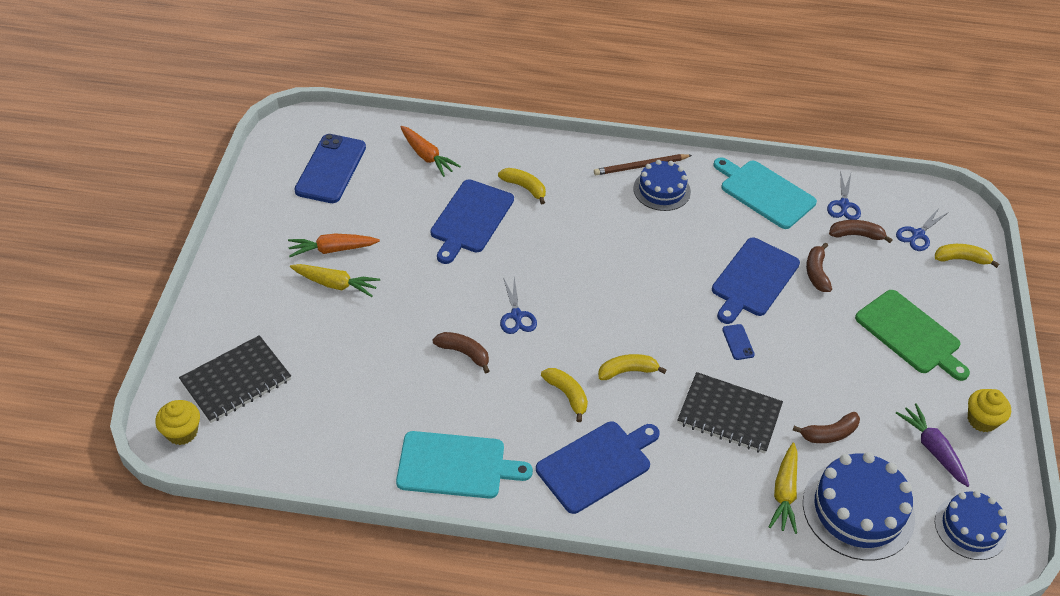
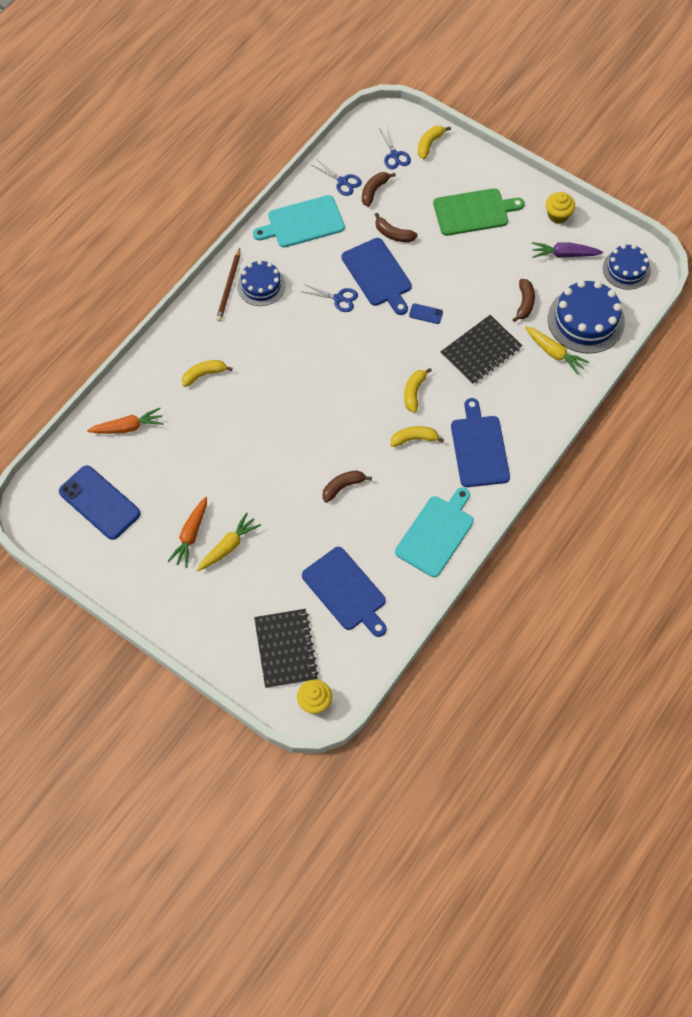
camera: 60 degrees left, 15 degrees up
(470, 219) = (215, 426): blue cutting board -> blue cutting board (346, 591)
(516, 315) = (327, 438): blue scissors -> blue scissors (338, 298)

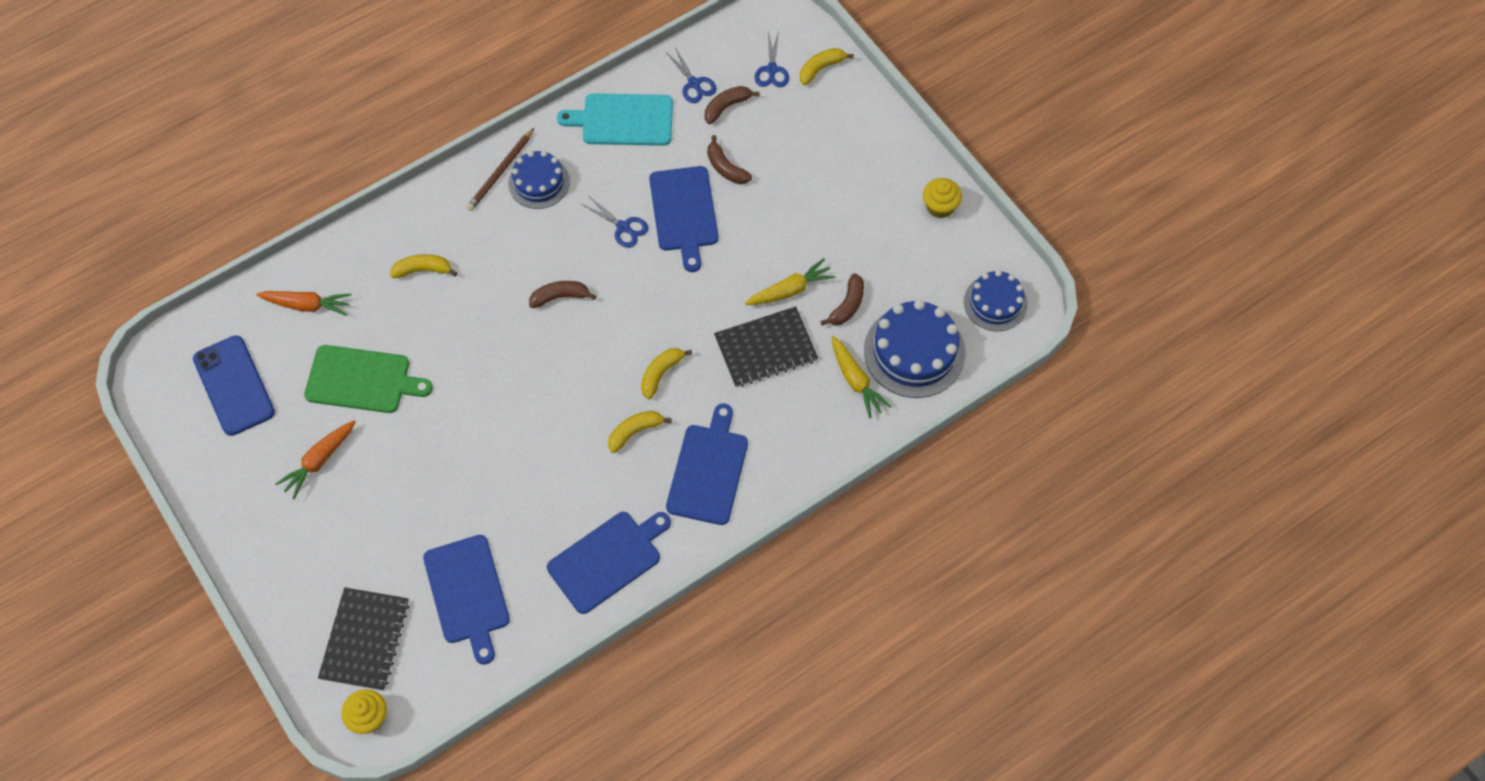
camera: 20 degrees right, 0 degrees up
(228, 546) = (356, 490): yellow carrot -> yellow carrot (790, 290)
(343, 487) = (522, 463): brown banana -> brown banana (560, 297)
(414, 439) = (635, 432): yellow banana -> yellow banana turned 45 degrees counterclockwise
(426, 314) = (720, 280): blue phone -> none
(436, 533) = (608, 559): turquoise cutting board -> blue cutting board
(474, 212) = (837, 170): green cutting board -> green cutting board (362, 380)
(564, 254) = (925, 259): purple carrot -> none

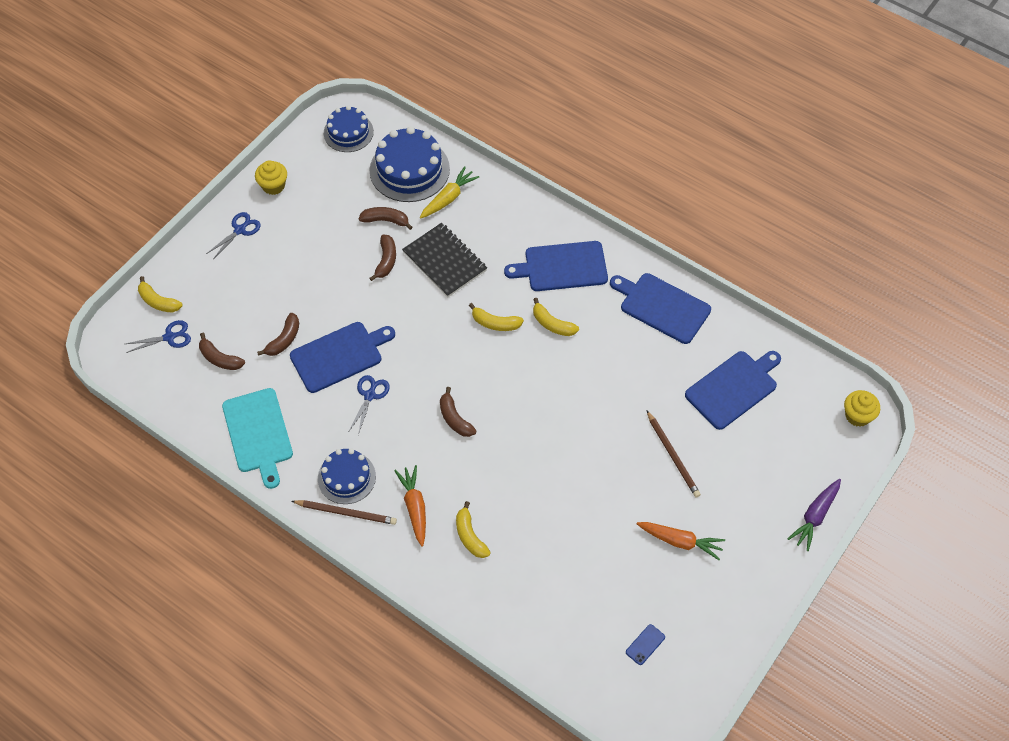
camera: 110 degrees left, 5 degrees down
(234, 386) = (645, 644): blue phone -> blue phone, size x0.42
(277, 610) = (815, 516): none -> purple carrot
(307, 305) = (542, 618): orange carrot -> orange carrot (415, 507)
(362, 380) = (594, 540): green cutting board -> none
(365, 640) = (804, 443): black notebook -> none
(417, 493) = (673, 456): none -> brown pencil
(694, 83) = (202, 391): blue scissors -> blue scissors (240, 230)
(790, 290) = (386, 261): yellow carrot -> brown banana

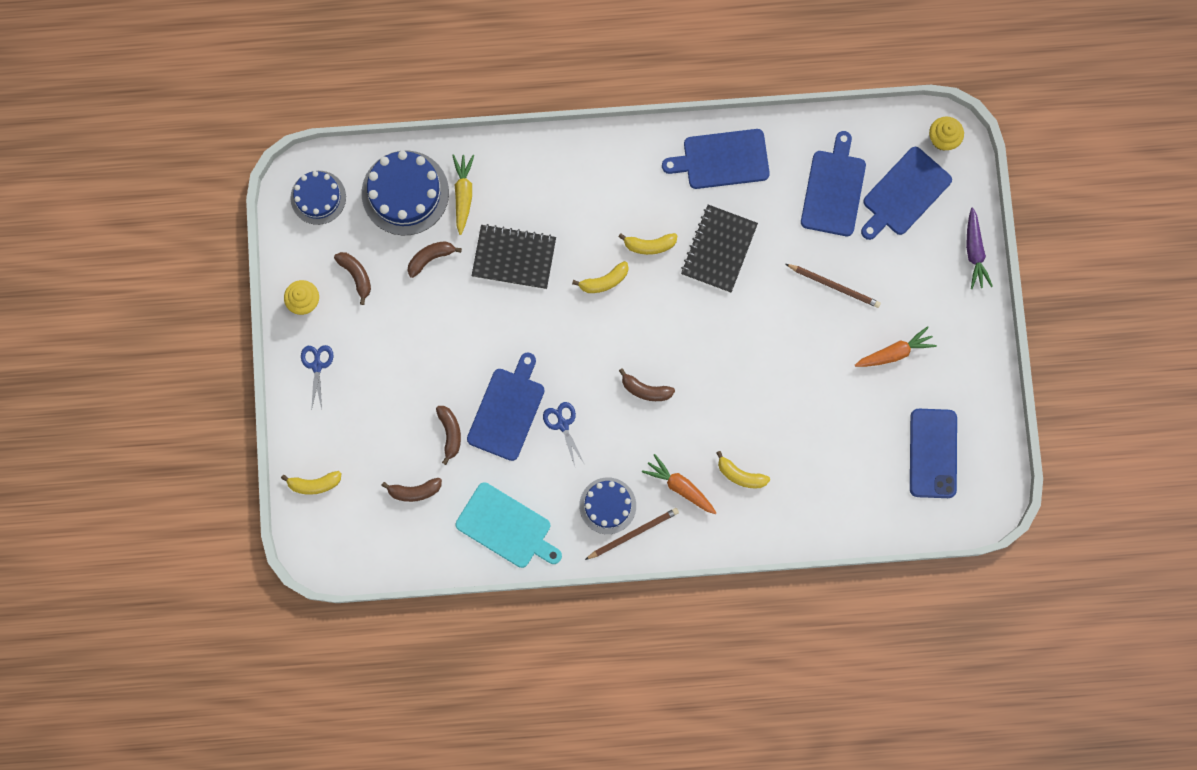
camera: 40 degrees left, 20 degrees up
(169, 337) = (355, 507): blue scissors -> none
(386, 261) = (465, 295): brown banana -> brown banana (356, 275)
(562, 267) = (613, 186): blue cutting board -> blue cutting board (904, 194)
(603, 364) = (718, 249): none -> black notebook
(645, 644) = (933, 453): blue phone -> blue phone, size x2.38

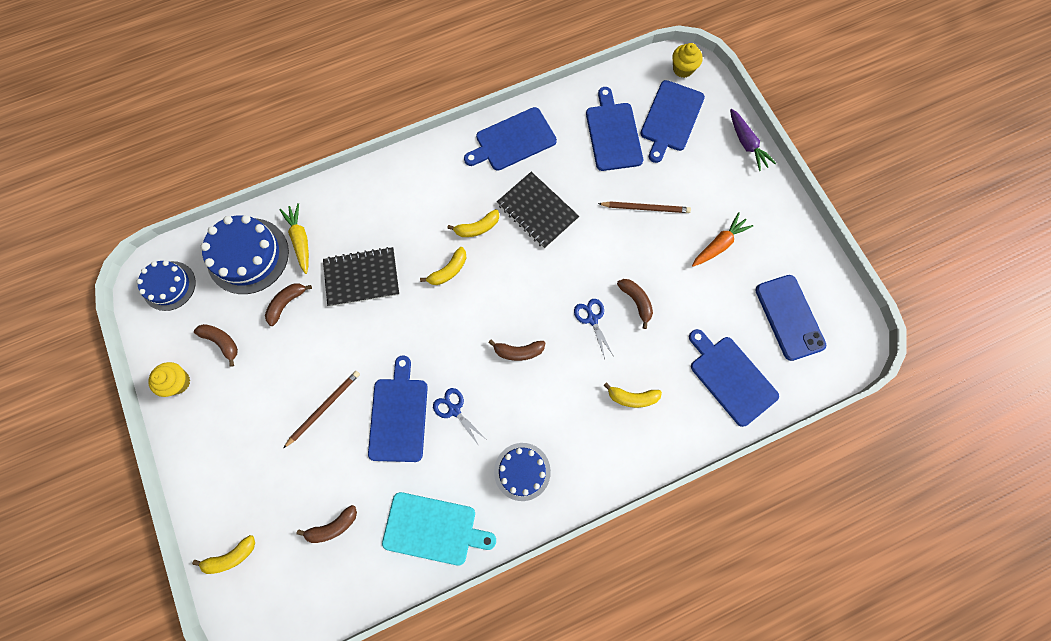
camera: 20 degrees left, 5 degrees down
(317, 366) = (205, 438): blue scissors -> blue scissors (592, 319)
(450, 433) = (351, 456): brown banana -> brown banana (636, 301)
(633, 533) = (556, 489): brown pencil -> brown pencil (324, 407)
(680, 486) = (582, 428): orange carrot -> none
(718, 249) = (537, 211): black notebook -> black notebook turned 45 degrees counterclockwise
(846, 491) = (731, 377): none -> blue cutting board

